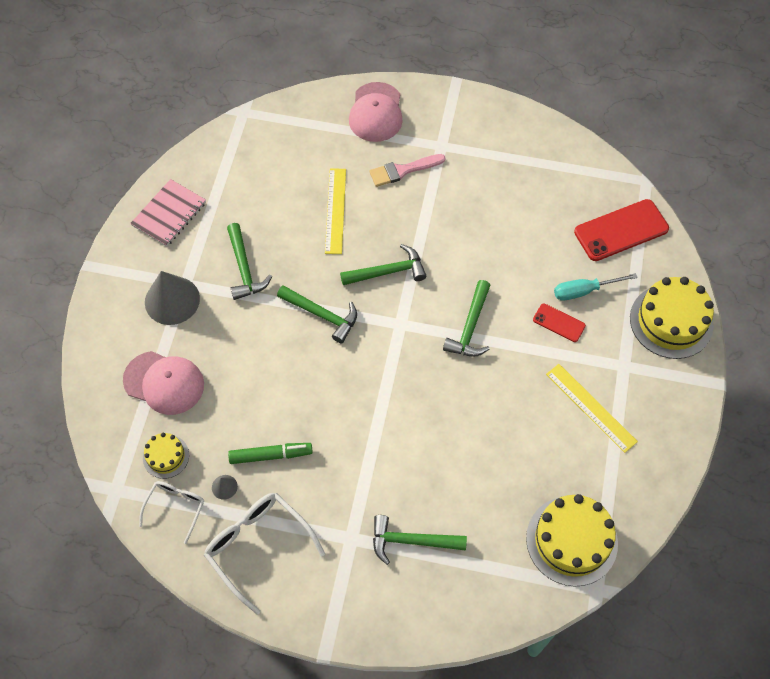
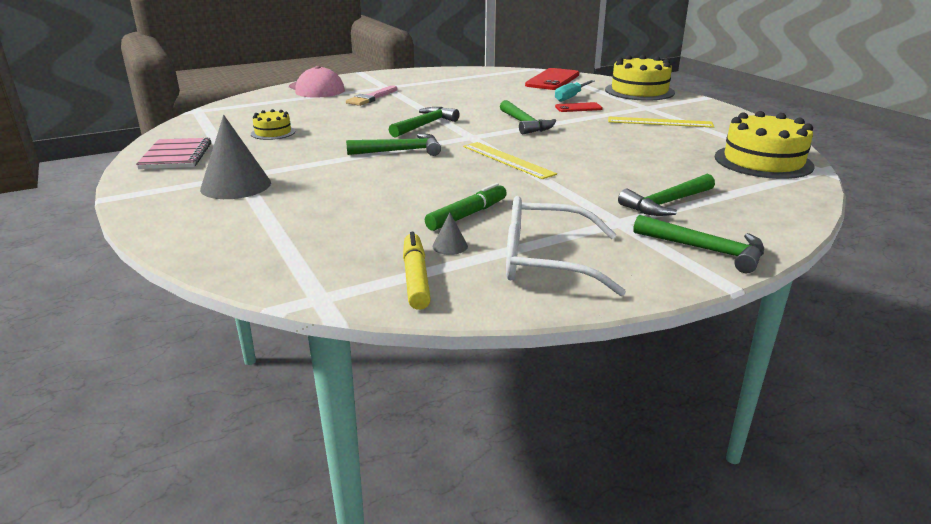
camera: 40 degrees left, 35 degrees down
(164, 383) = (288, 222): pink cap -> none
(166, 456) = (354, 256): yellow cake -> yellow cake (273, 132)
(175, 508) = (415, 278): white glasses -> yellow marker
(244, 269) = (293, 155): green hammer -> green hammer (706, 250)
(335, 210) = (341, 119): yellow ruler -> yellow ruler (507, 160)

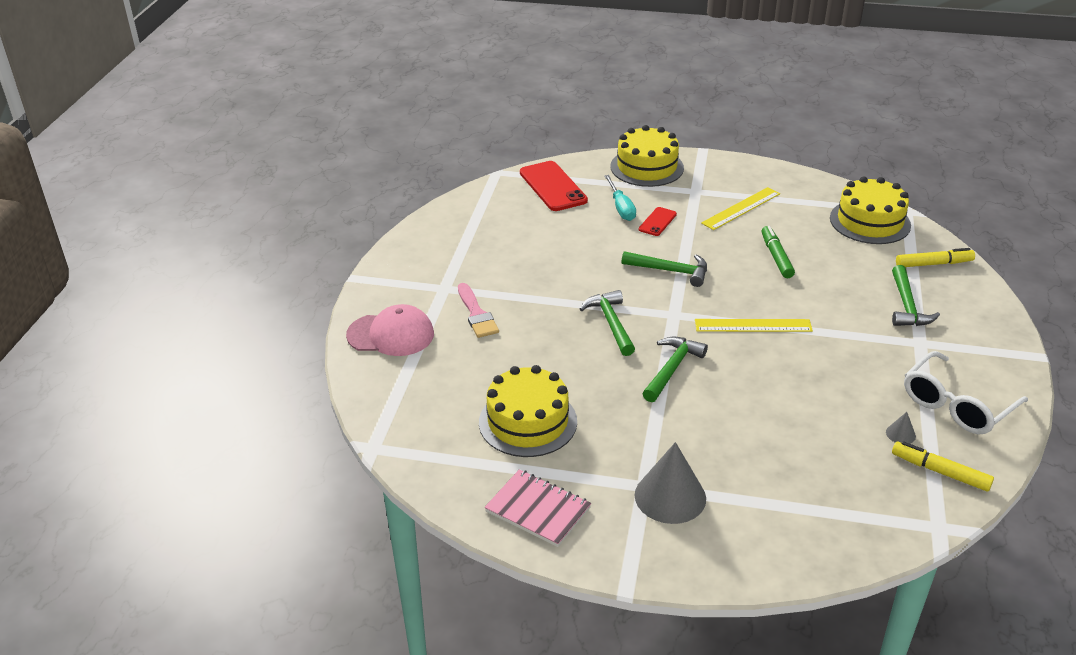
camera: 50 degrees left, 10 degrees up
(273, 132) = (528, 422): yellow cake -> yellow cake, size x1.91
(467, 215) = (851, 401): green marker -> green marker (776, 257)
(706, 250) = (989, 335): green hammer -> none
(765, 198) = (933, 264): none -> yellow marker

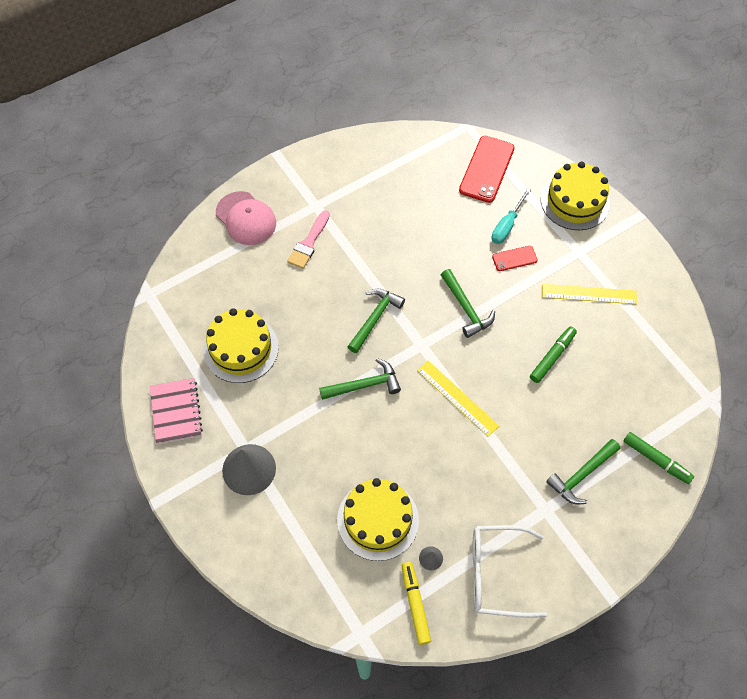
camera: 45 degrees right, 25 degrees up
(870, 221) = (666, 384): yellow cake -> yellow cake (378, 520)
(933, 264) = (656, 459): yellow marker -> green marker

